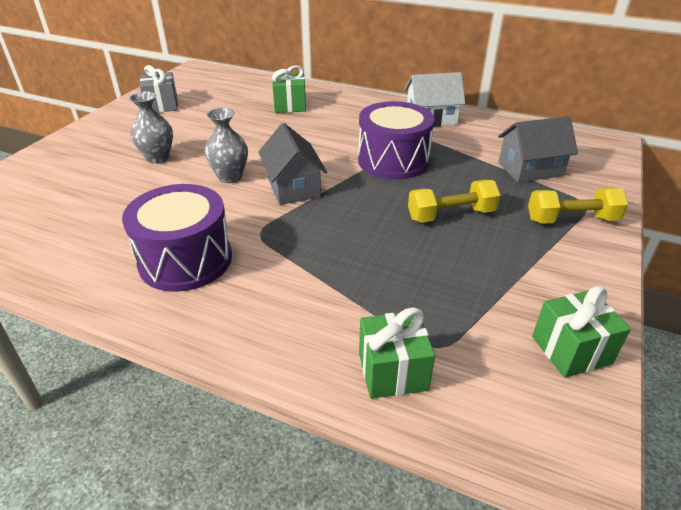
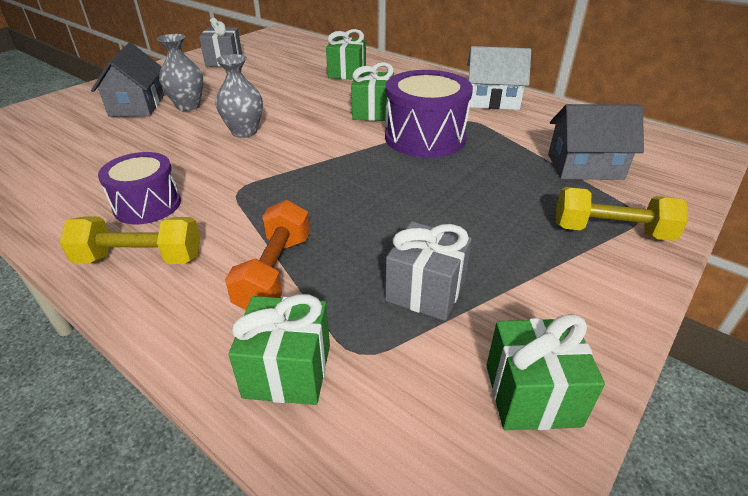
camera: 15 degrees right, 0 degrees up
(185, 260) = (147, 205): purple drum -> purple drum, size x0.64
(293, 187) = (301, 150): grey house -> grey house (137, 106)
(336, 143) = (373, 112): none -> green gift
(336, 298) = (275, 272): none -> orange dumbbell
(451, 215) = (460, 203): yellow dumbbell -> yellow dumbbell (140, 259)
(461, 290) = (425, 291): none -> grey gift

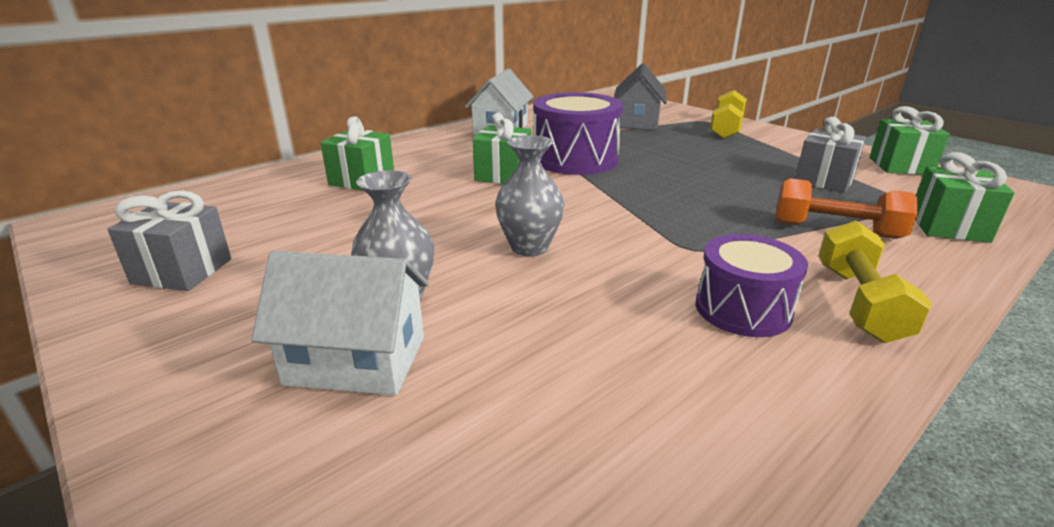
camera: 80 degrees left, 10 degrees down
(137, 106) = (356, 360): grey house -> white house

